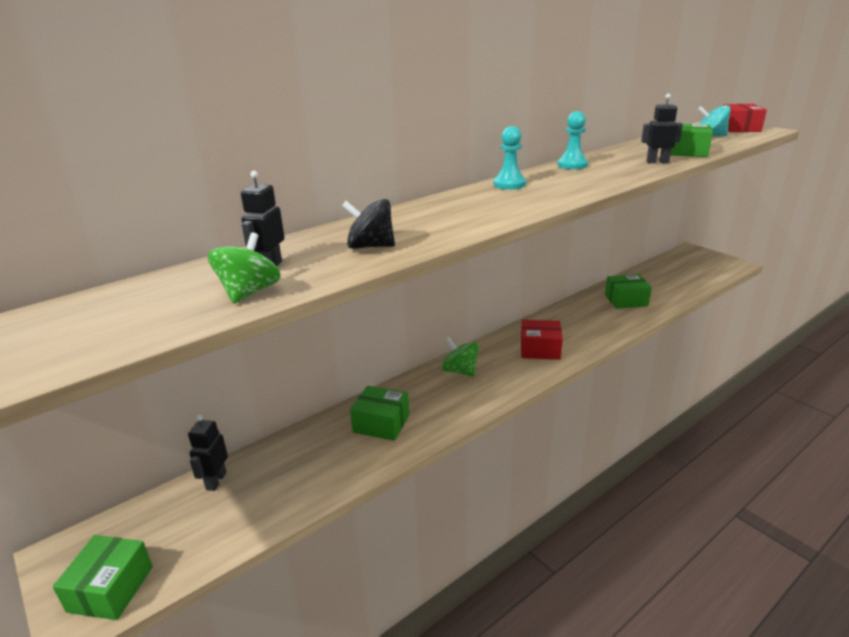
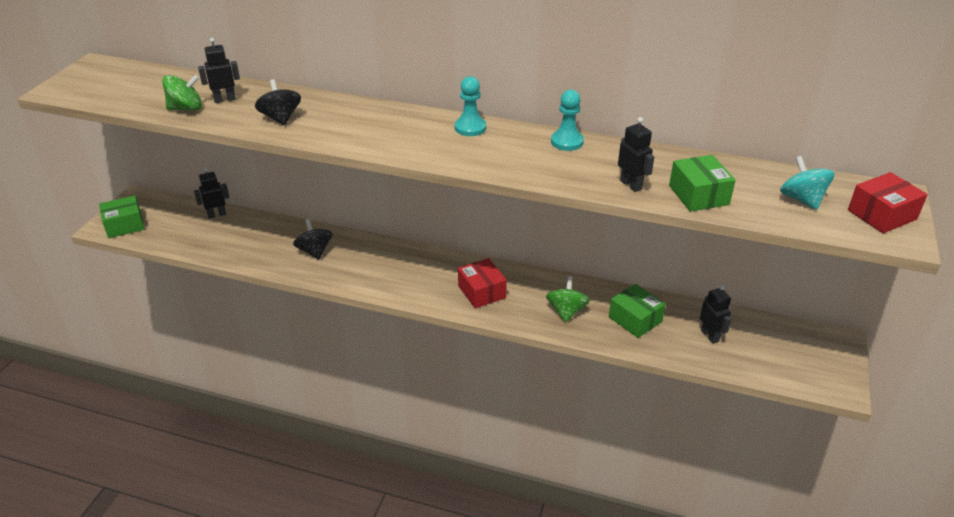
camera: 55 degrees right, 10 degrees up
(381, 424) = (315, 251): green box -> black spinning top
(460, 371) = (410, 261): green spinning top -> green spinning top (566, 311)
(662, 282) = (710, 336): none -> black robot

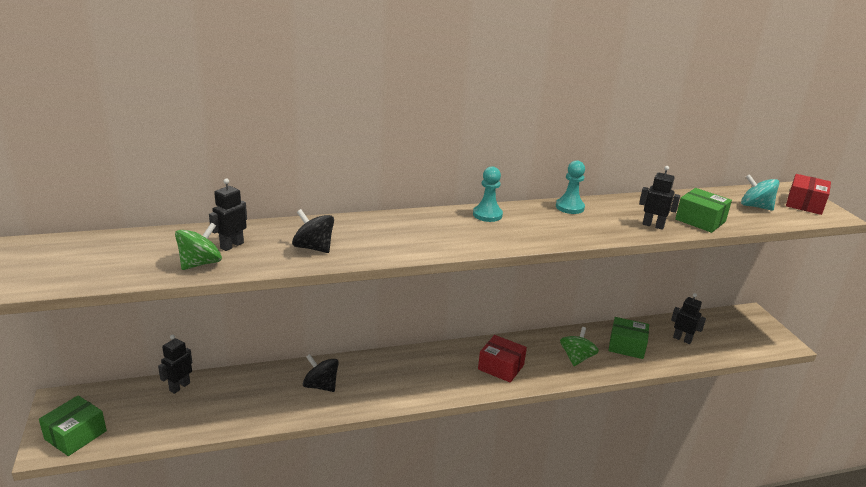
camera: 35 degrees left, 10 degrees down
(566, 311) = (576, 358): green spinning top -> green spinning top turned 45 degrees clockwise

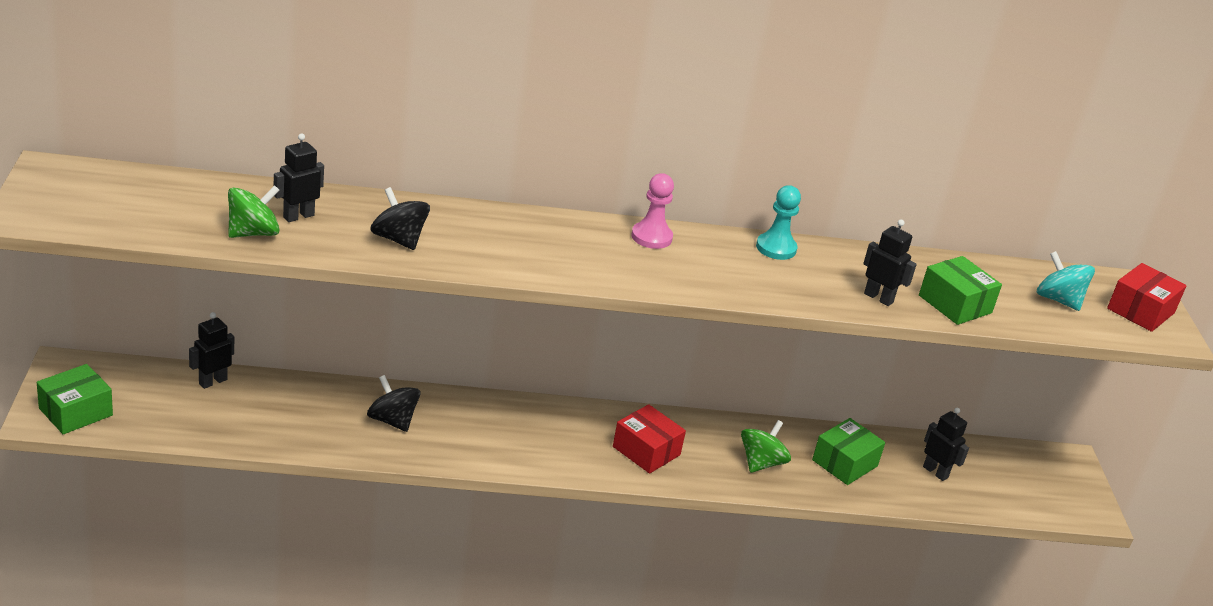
camera: 10 degrees right, 5 degrees up
(487, 215) = (651, 237): turquoise pawn -> pink pawn
(626, 346) = (845, 463): green box -> green box turned 75 degrees counterclockwise

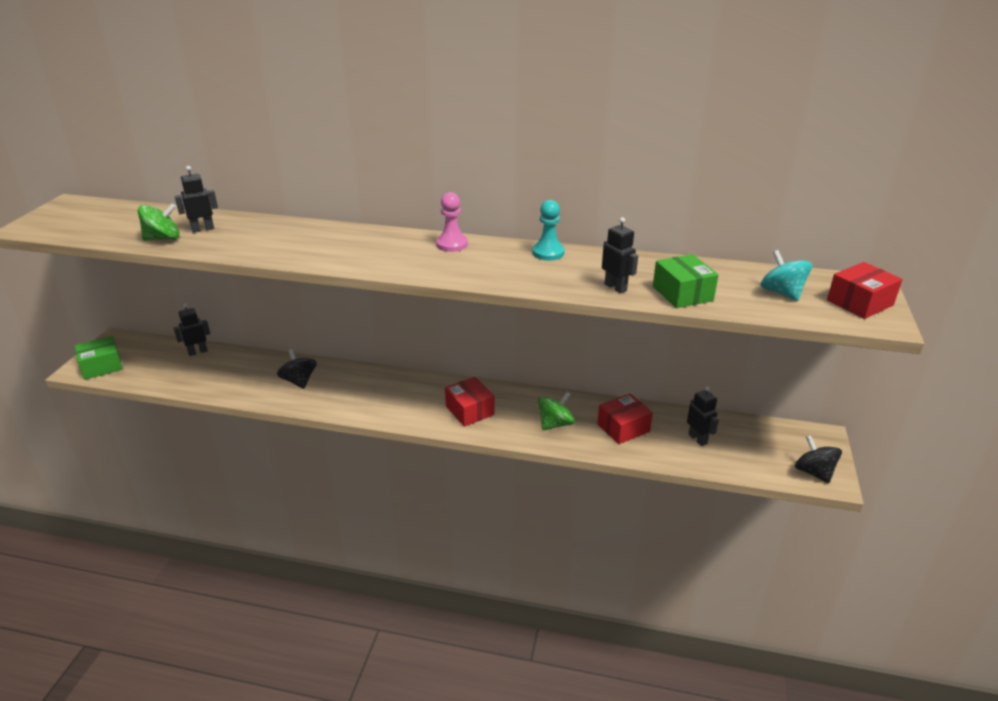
camera: 20 degrees right, 0 degrees up
(398, 239) = (260, 243): black spinning top -> black spinning top (814, 472)
(845, 463) = (623, 428): green box -> red box

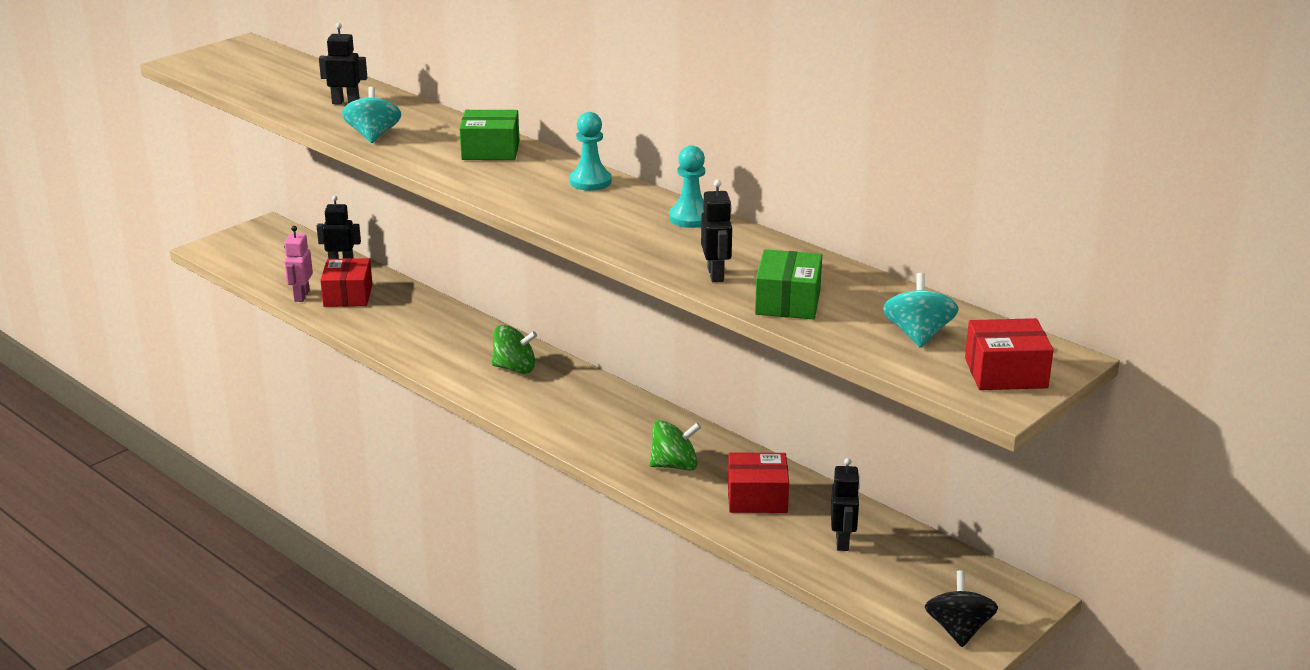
camera: 30 degrees right, 5 degrees down
(102, 366) = (233, 251): green box -> green box (490, 150)
(163, 238) = (297, 103): green spinning top -> green spinning top (514, 368)
(187, 385) = (301, 296): none -> pink robot
(253, 249) = (373, 136): none -> turquoise spinning top
(299, 381) = (422, 327): black spinning top -> none
(452, 244) = (590, 182): pink pawn -> turquoise pawn
(470, 410) = (585, 418): red box -> red box (348, 295)

